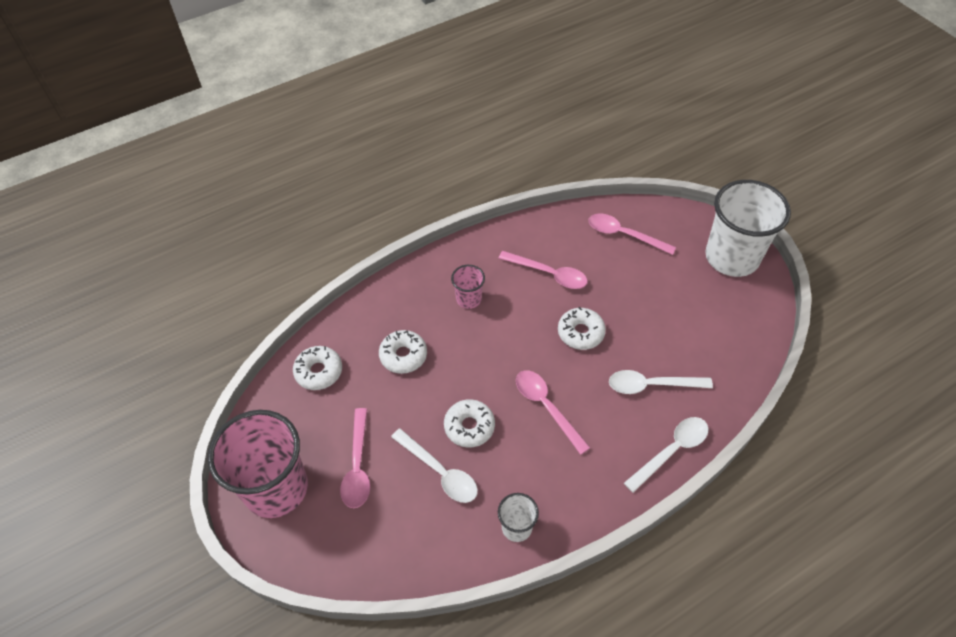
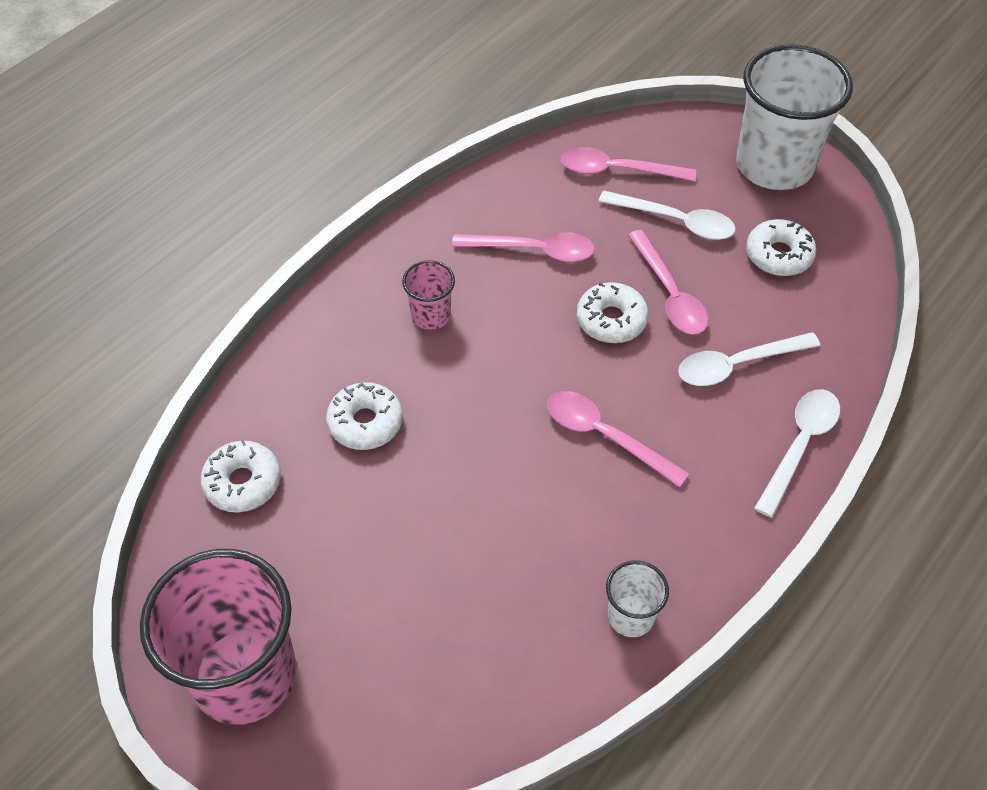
camera: 20 degrees left, 0 degrees up
(358, 466) = (360, 603): pink spoon -> pink spoon (669, 294)
(440, 472) = (488, 573): white spoon -> white spoon (675, 221)
(469, 427) = (505, 496): white donut -> white donut (778, 255)

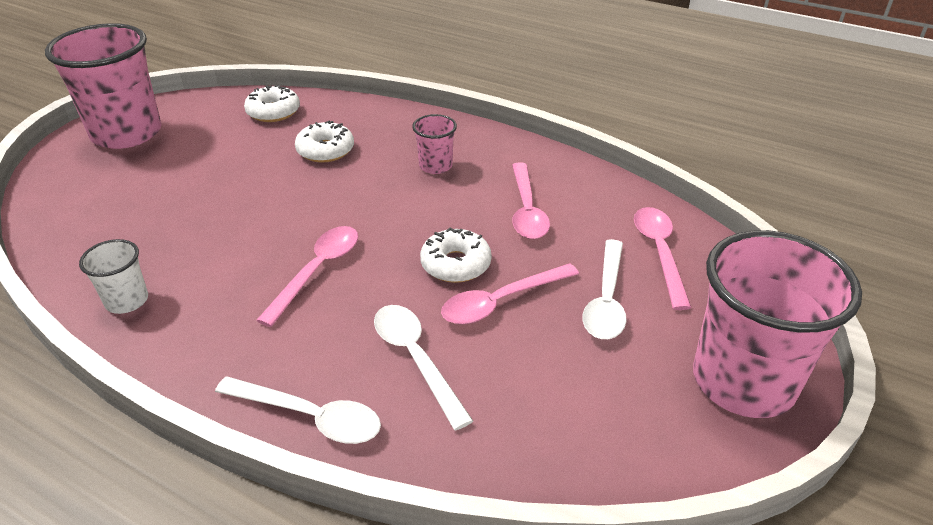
camera: 80 degrees right, 15 degrees down
(774, 165) = (743, 381): white cup -> pink cup
(778, 255) = (590, 390): white donut -> none

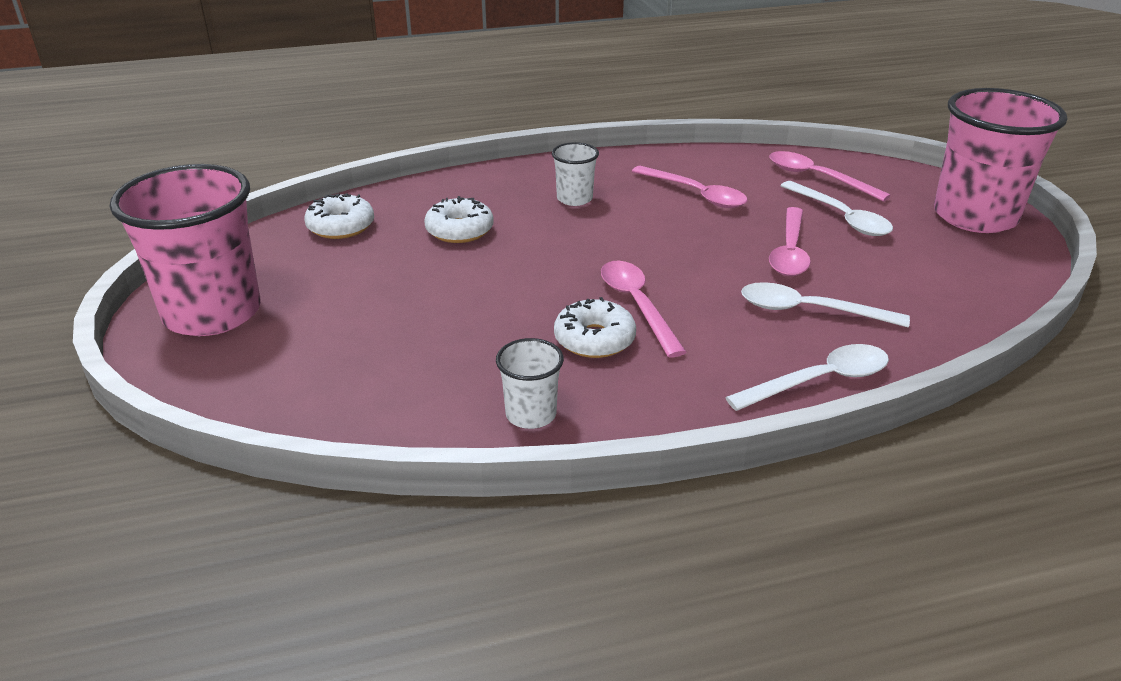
camera: 45 degrees left, 5 degrees down
(435, 166) = (574, 199): pink cup -> white cup
(455, 264) = (719, 248): white donut -> white donut (594, 339)

